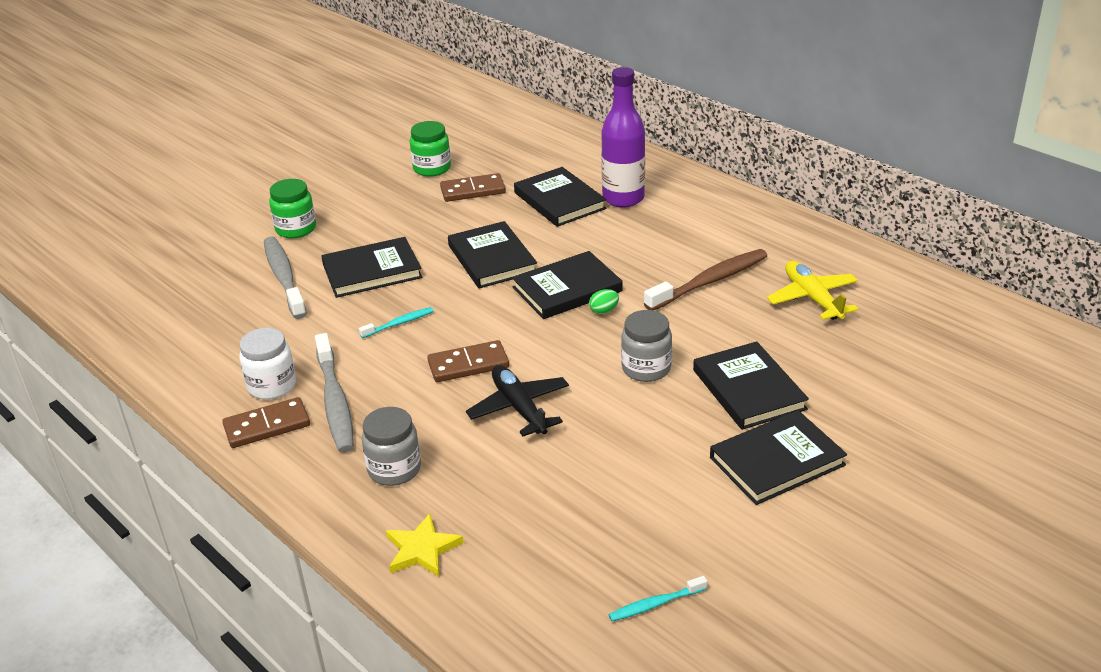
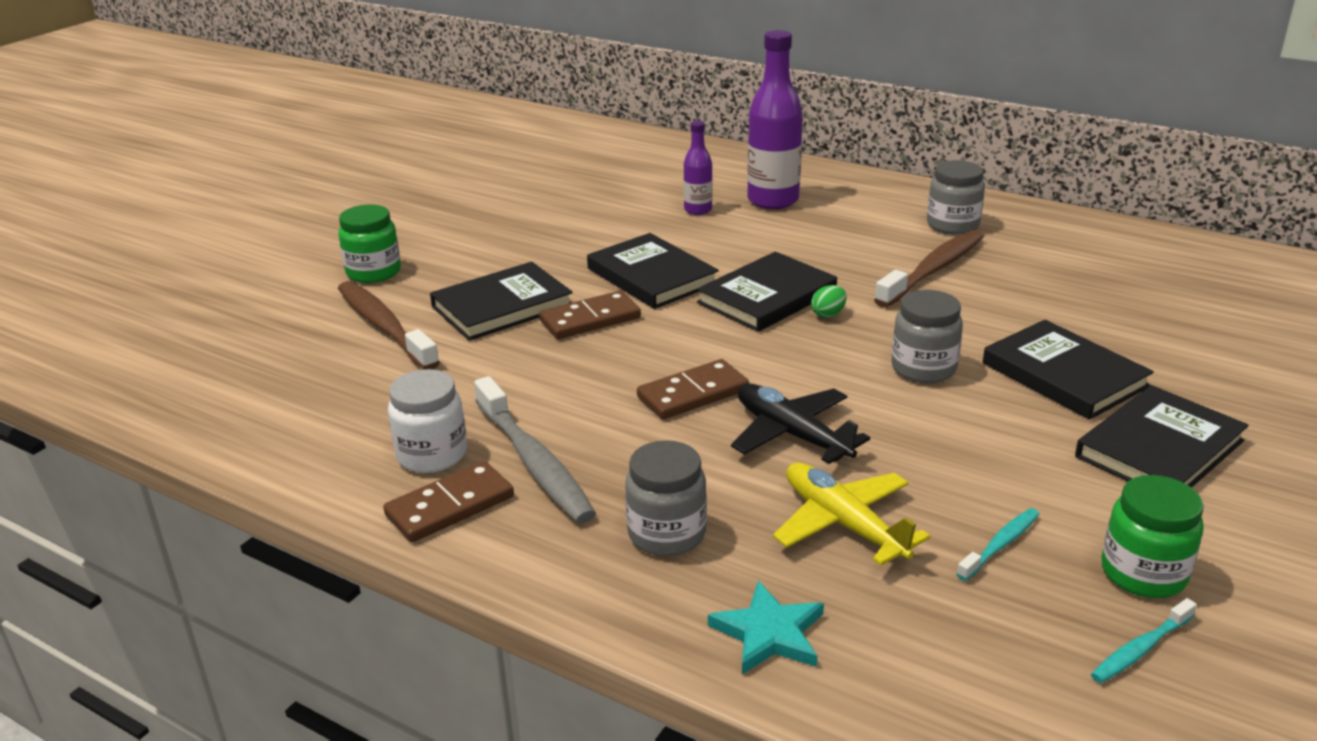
camera: 15 degrees left, 5 degrees down
(284, 278) = (385, 327): grey toothbrush -> brown toothbrush
(398, 323) = (571, 359): turquoise toothbrush -> turquoise toothbrush (1000, 545)
(422, 549) = (769, 633): yellow star -> turquoise star
(432, 168) = (519, 194): green jar -> green jar (1143, 573)
(473, 190) = (584, 210): brown domino -> brown domino (590, 319)
(559, 201) = (698, 210): black book -> purple bottle
(752, 240) = (952, 225): none -> grey jar
(812, 298) = (1063, 273): yellow plane -> yellow plane (843, 523)

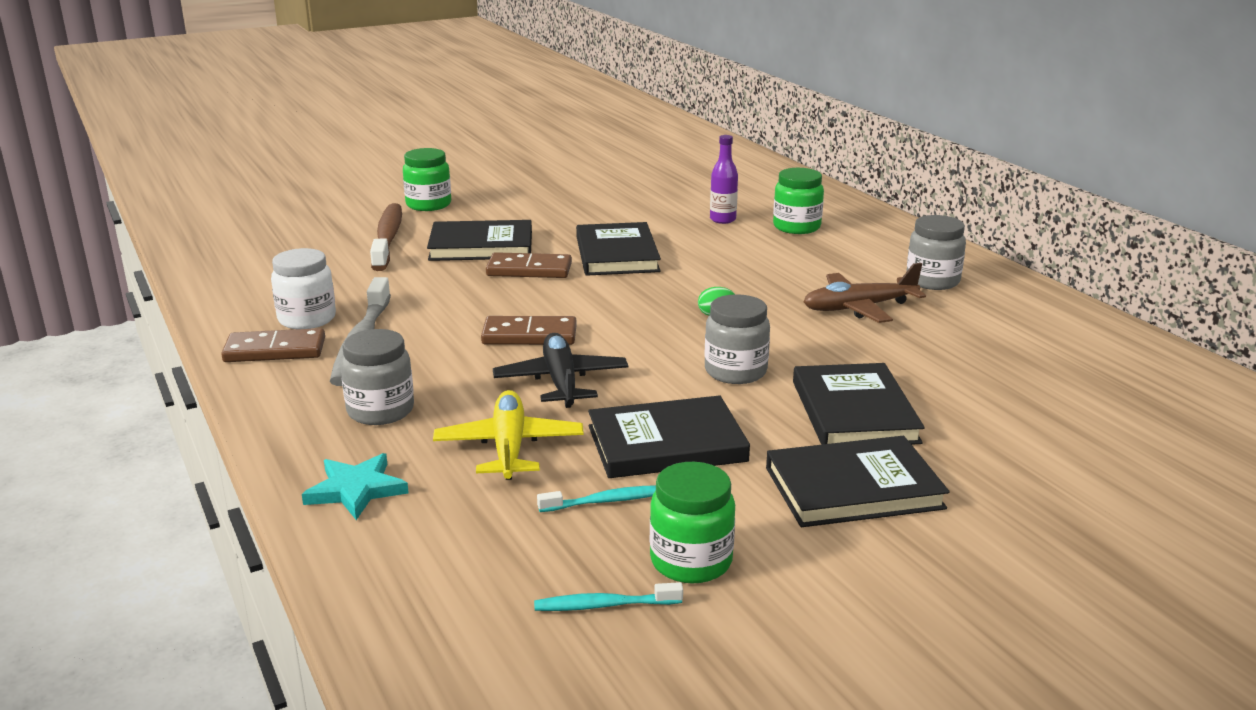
camera: 30 degrees right, 5 degrees down
(767, 297) = (685, 290): black book -> black book (666, 444)
(773, 200) = (796, 227): purple bottle -> green jar
(933, 270) = (858, 308): brown toothbrush -> brown plane

